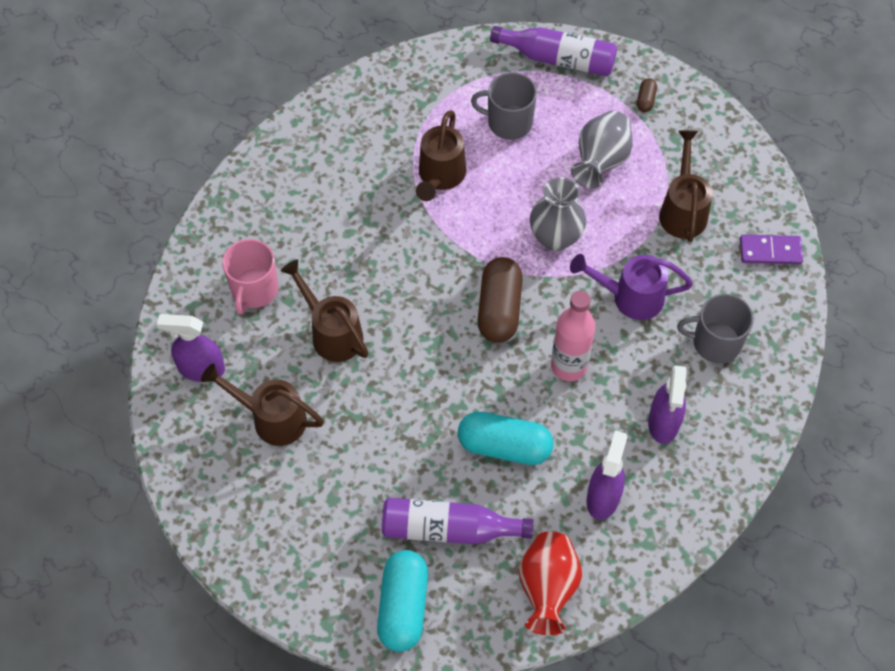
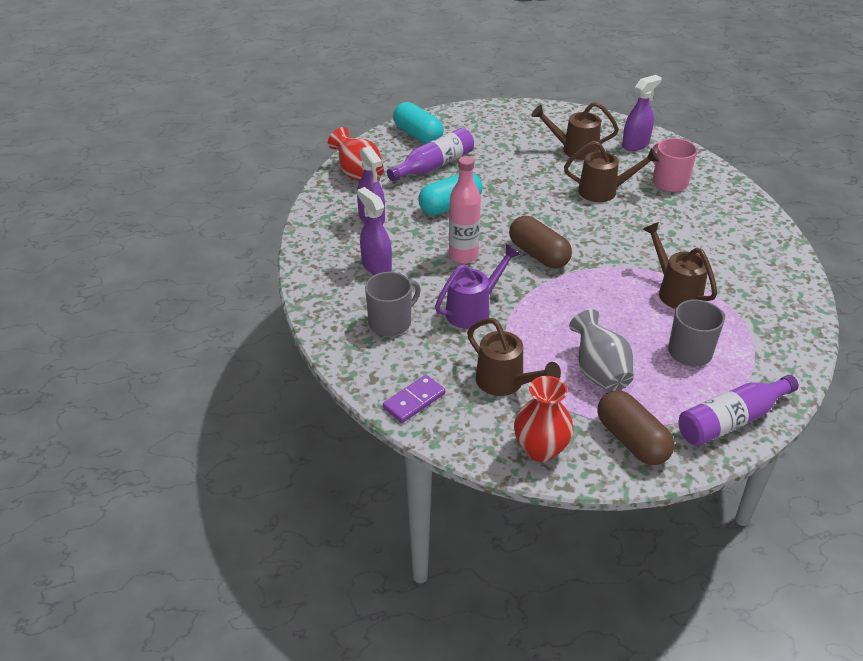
camera: 135 degrees right, 20 degrees down
(272, 418) = (574, 150): brown watering can -> brown watering can turned 150 degrees counterclockwise
(555, 237) = (561, 309): grey vase -> none
(645, 100) = (631, 440): brown capsule -> brown capsule, size x2.21
(717, 143) = (540, 449): none -> red vase

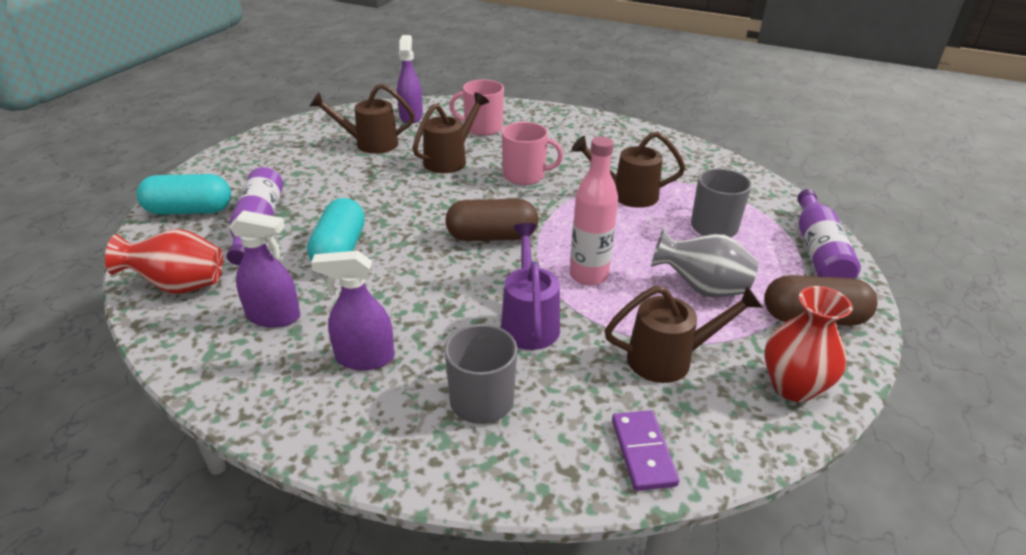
camera: 55 degrees left, 5 degrees down
(463, 256) = (433, 283): pink bottle -> pink bottle (588, 275)
(574, 150) = (370, 144): brown watering can -> brown watering can turned 45 degrees clockwise
(632, 233) = (525, 175): none -> pink mug

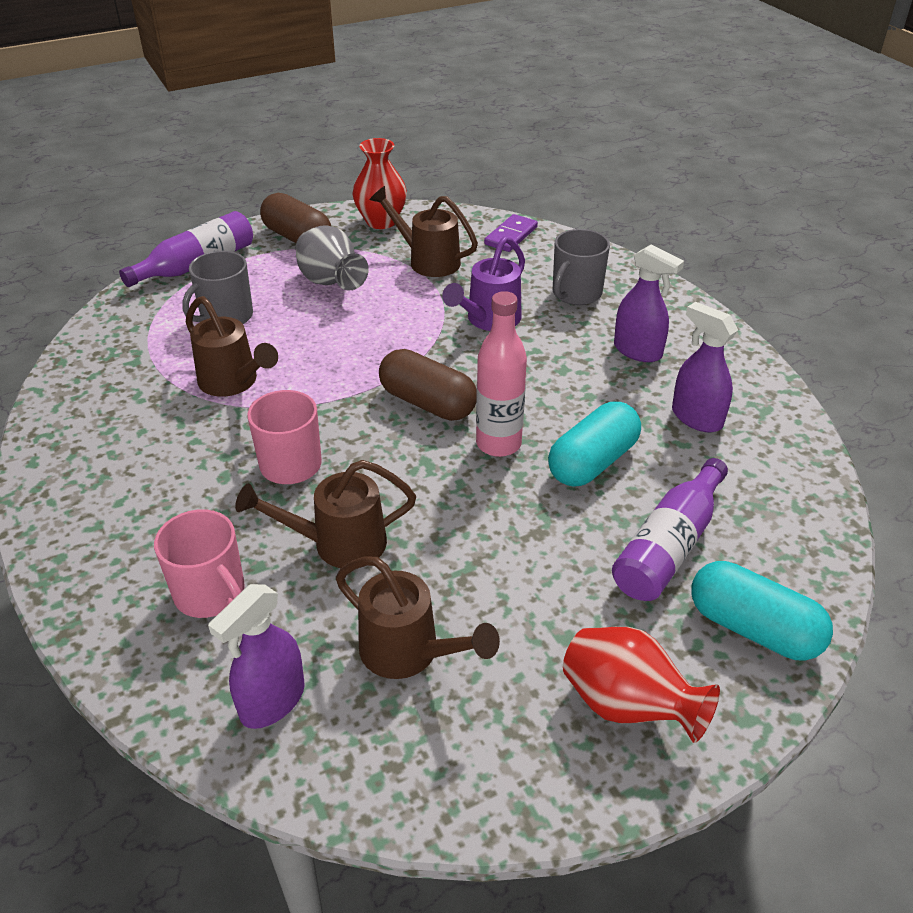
camera: 140 degrees left, 5 degrees up
(179, 286) = (784, 497): red vase -> red vase (627, 706)
(588, 275) = (396, 329): pink bottle -> pink bottle (498, 444)

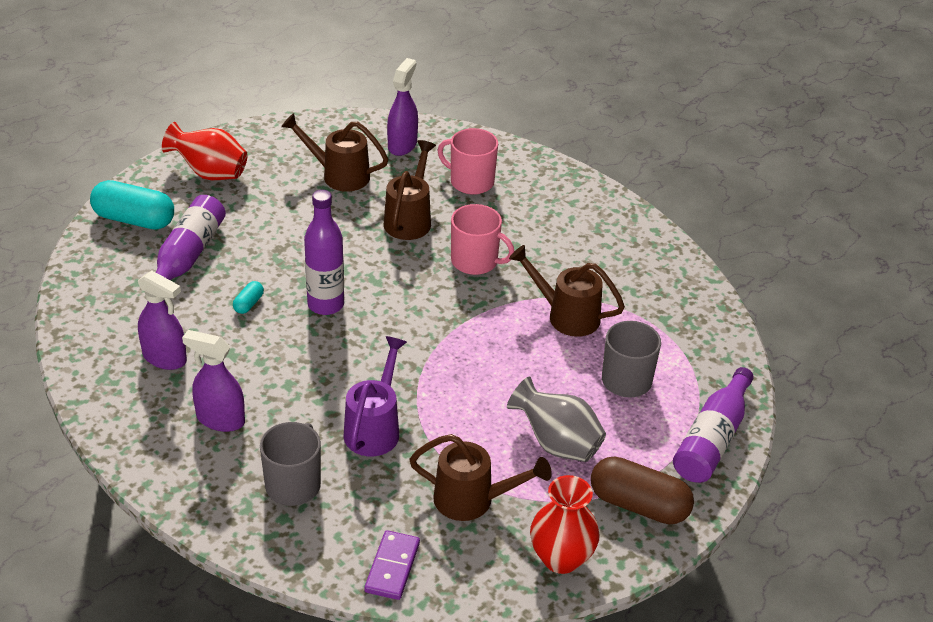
camera: 160 degrees right, 0 degrees up
(339, 544) = (409, 219): brown watering can -> brown watering can turned 45 degrees counterclockwise
(428, 403) = (396, 328): brown capsule -> none
(498, 444) = (326, 304): pink bottle -> purple bottle
(592, 462) = (248, 304): turquoise capsule -> turquoise capsule, size x0.45

